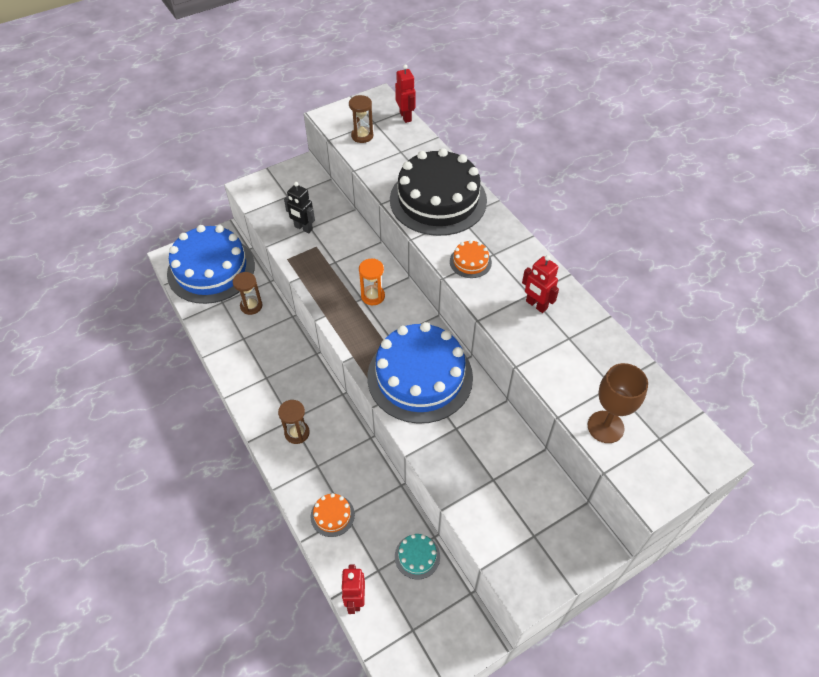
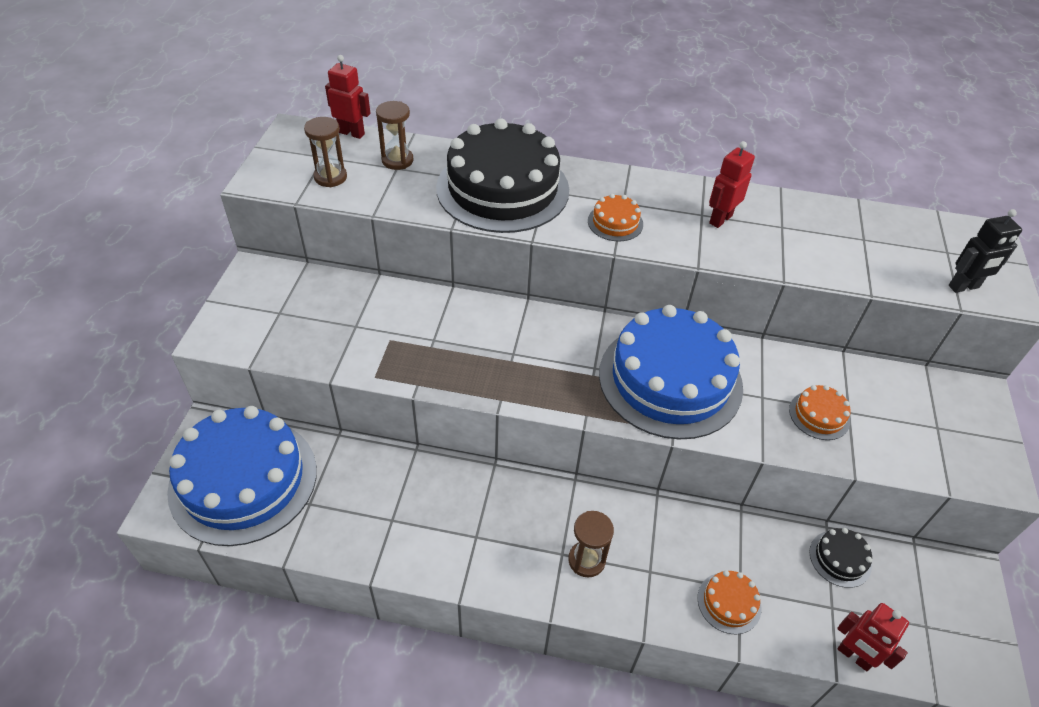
camera: 50 degrees left, 5 degrees down
(251, 306) = (353, 478): brown hourglass -> brown hourglass (397, 160)
(303, 228) = (348, 332): black robot -> black robot (964, 287)
(373, 296) = (520, 342): orange hourglass -> none
(417, 556) = (840, 558): turquoise cake -> black cake
(473, 465) = (819, 415): none -> orange cake
(536, 305) = (720, 219): red robot -> red robot turned 135 degrees clockwise
(605, 427) = (908, 274): brown goblet -> none

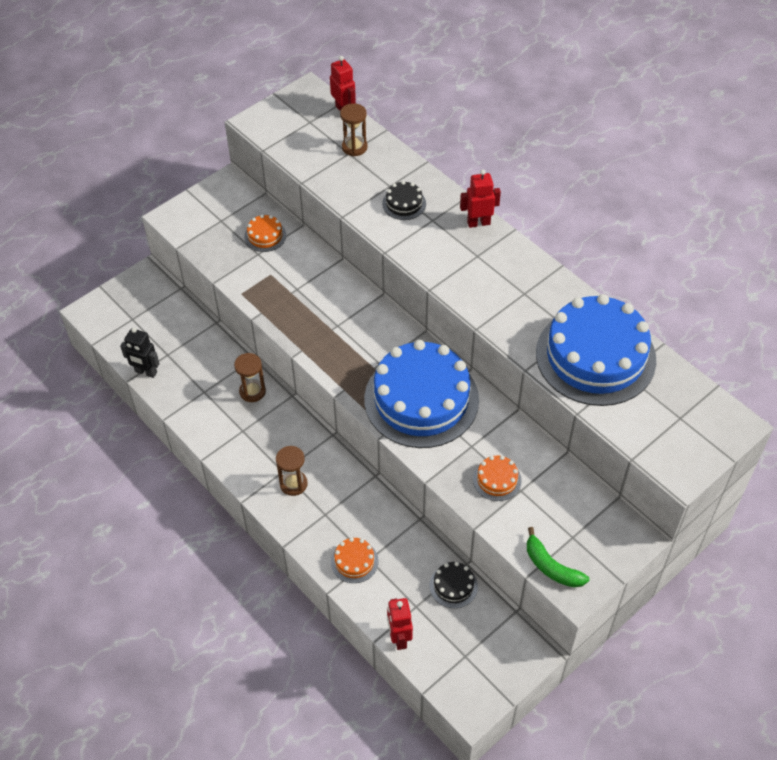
camera: 40 degrees right, 5 degrees up
(243, 480) = (143, 319): blue cake -> blue cake (595, 356)
(330, 177) = (300, 140): brown hourglass -> brown hourglass (252, 391)
(502, 188) = (404, 204): black cake -> black cake, size x0.40
(615, 222) = (454, 268): orange cake -> orange cake (265, 236)
(720, 219) = (533, 303): red robot -> red robot (478, 223)
(956, 469) = (551, 567): none -> green banana
(964, 287) = (656, 447): black robot -> black robot (146, 372)

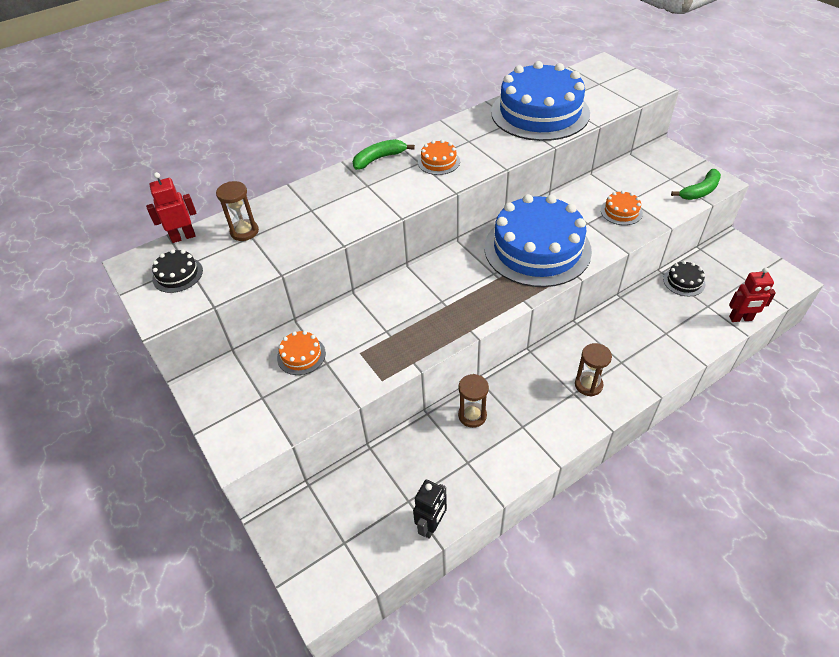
camera: 80 degrees left, 5 degrees down
(354, 561) = (670, 343): orange cake -> orange cake (438, 162)
(404, 204) = (339, 202): black cake -> black cake (177, 274)
(478, 223) = (379, 159): red robot -> green banana

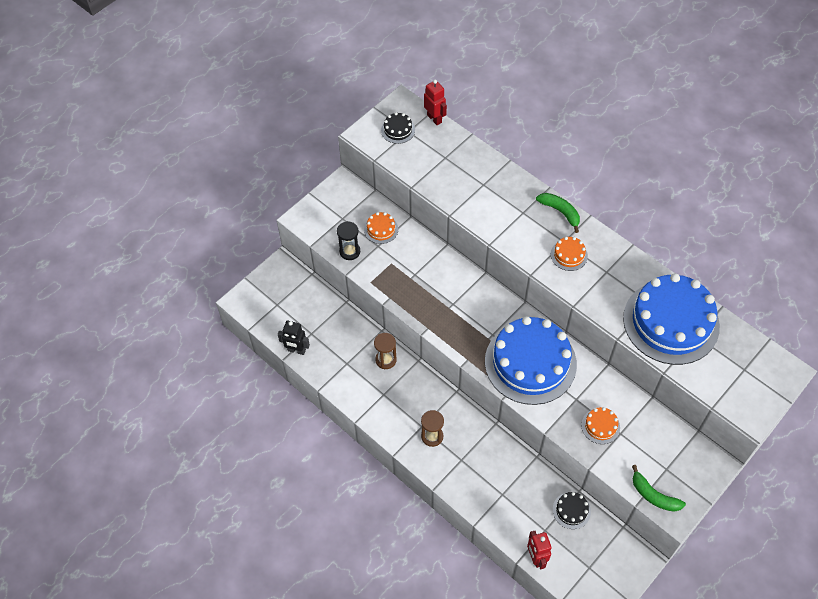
camera: 75 degrees right, 10 degrees up
(244, 231) = (449, 152): brown hourglass -> none
(322, 396) = (349, 251): none -> black hourglass

